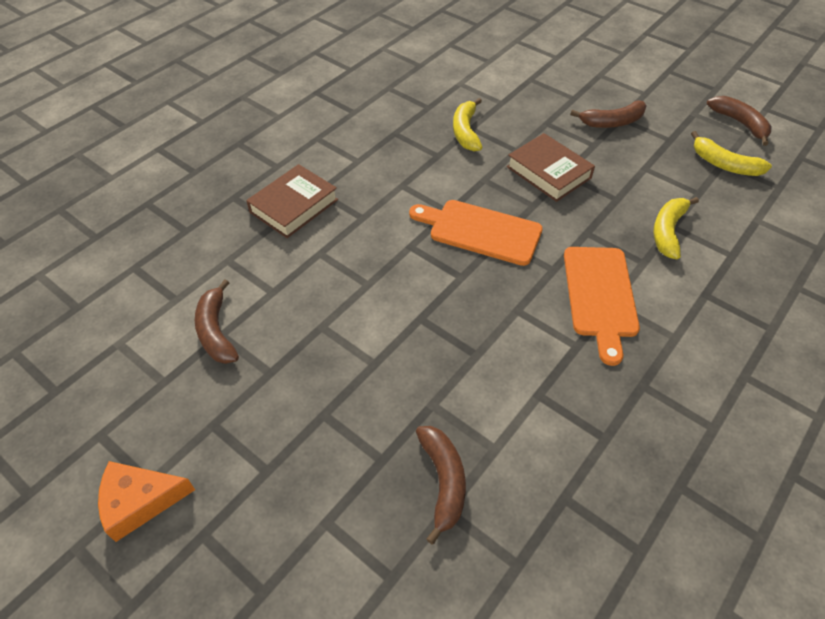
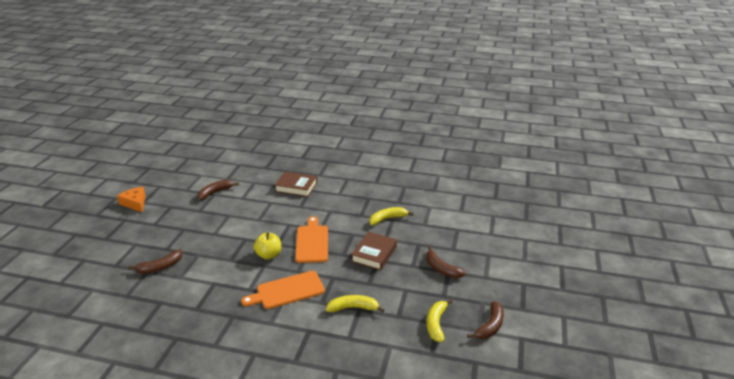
camera: 65 degrees right, 20 degrees down
(489, 296) = (269, 255): none -> yellow apple

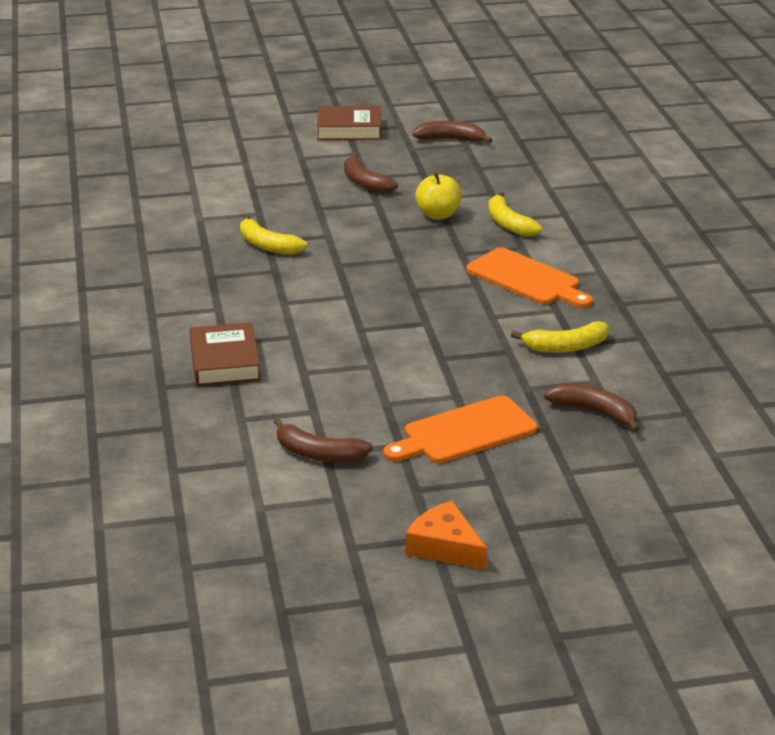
camera: 115 degrees left, 0 degrees up
(135, 203) = (445, 547): orange cheese -> orange cheese turned 105 degrees clockwise
(269, 255) = (462, 320): yellow apple -> yellow apple (438, 215)
(312, 242) = (392, 293): orange cutting board -> orange cutting board (465, 432)
(374, 254) = (375, 236): brown book -> brown book (349, 129)
(436, 324) = (480, 168): yellow banana -> yellow banana (566, 347)
(441, 269) = (365, 183): brown banana -> brown banana turned 120 degrees clockwise

